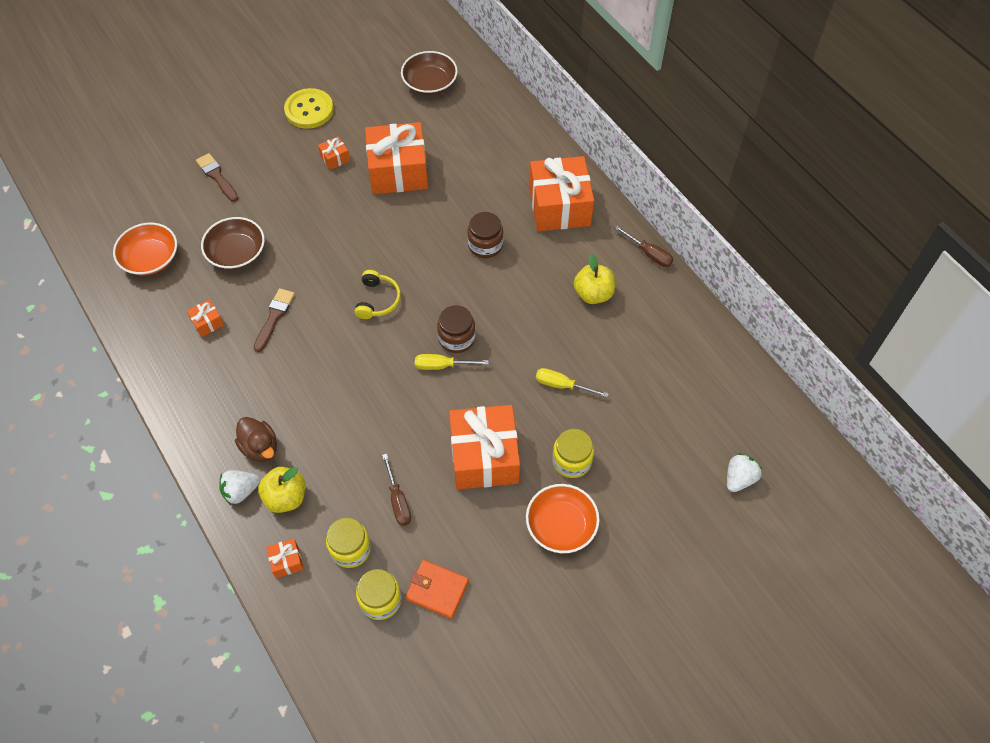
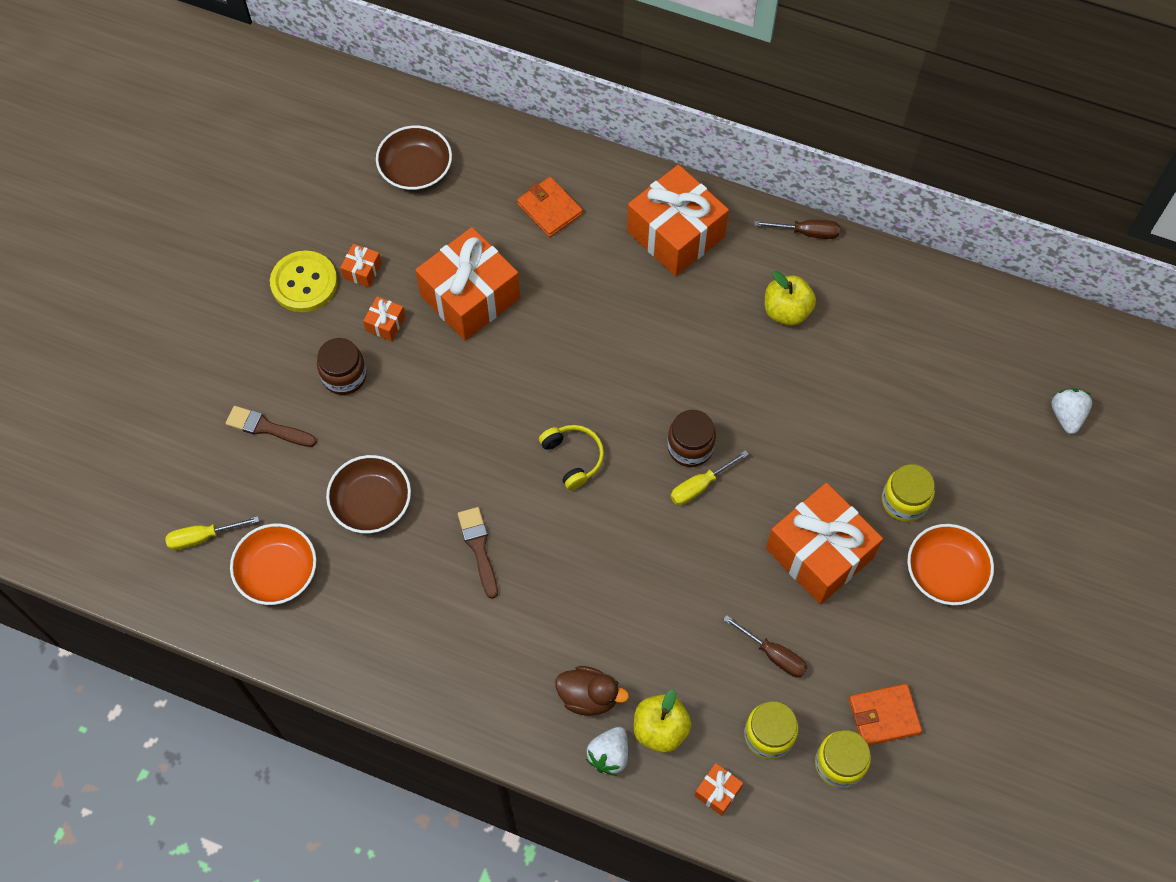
camera: 35 degrees left, 5 degrees up
(207, 322) = (410, 602): orange gift -> orange gift (362, 271)
(485, 245) = (634, 325): brown jar -> brown jar (344, 376)
(491, 148) = (549, 209): none -> orange wallet
(562, 385) = (833, 429): yellow screwdriver -> yellow screwdriver (203, 537)

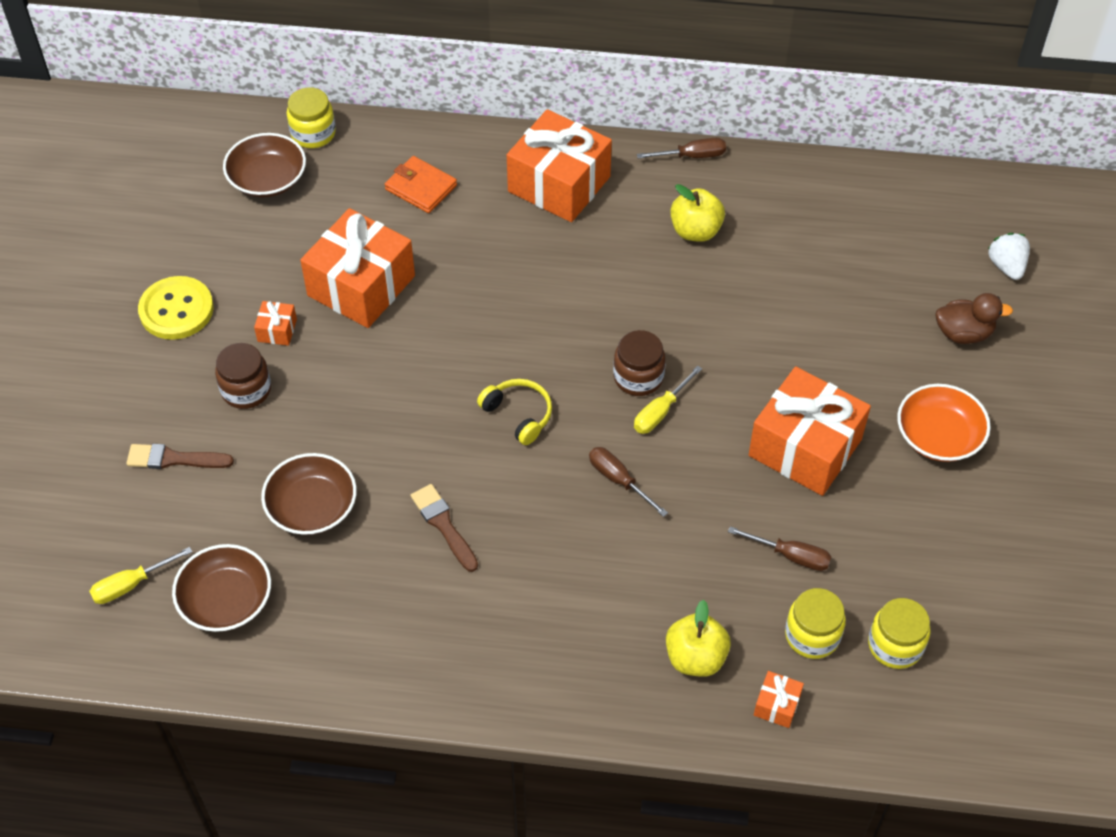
camera: 15 degrees left, 10 degrees down
(277, 571) = (226, 600): orange bowl -> brown bowl
(362, 271) = (237, 285): orange gift -> none
(588, 696) = (608, 644): brown duck -> brown duck (963, 333)
(609, 755) = (649, 697): white strawberry -> none
(643, 543) = (619, 480): none -> brown screwdriver
(884, 716) = (924, 587): orange wallet -> none
(904, 501) = (874, 379): yellow jar -> yellow jar (313, 133)

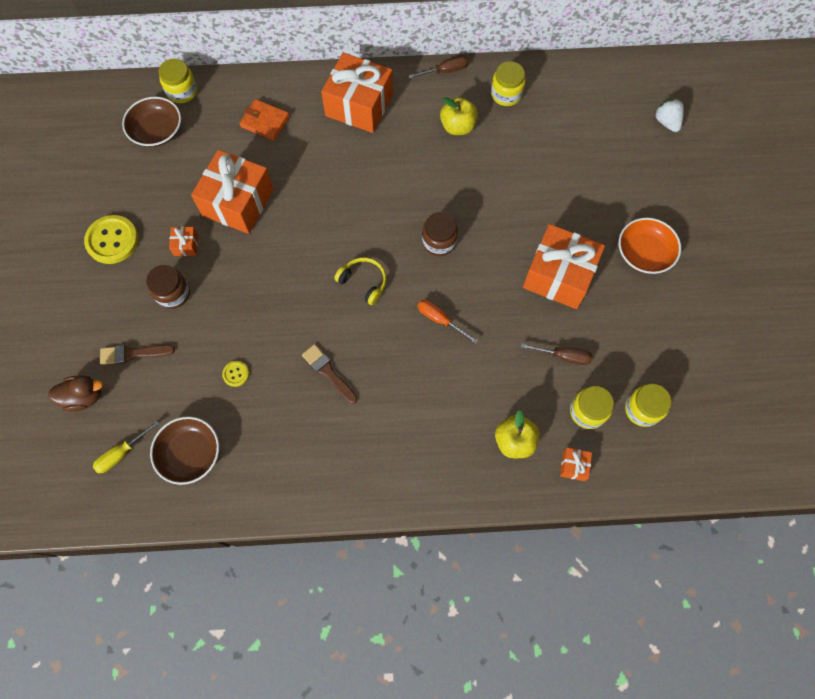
camera: 10 degrees left, 15 degrees up
(312, 507) = (236, 374): brown bowl -> yellow button
(619, 480) = (440, 320): brown screwdriver -> orange screwdriver
(660, 412) = (458, 265): yellow screwdriver -> none
(775, 198) = (506, 94): none -> yellow jar
(963, 333) = (647, 176): brown duck -> brown duck (84, 397)

